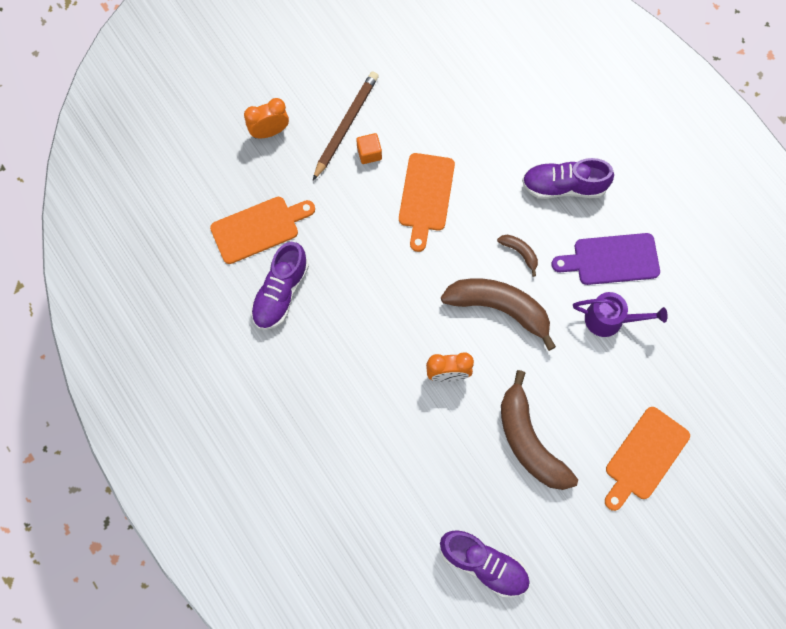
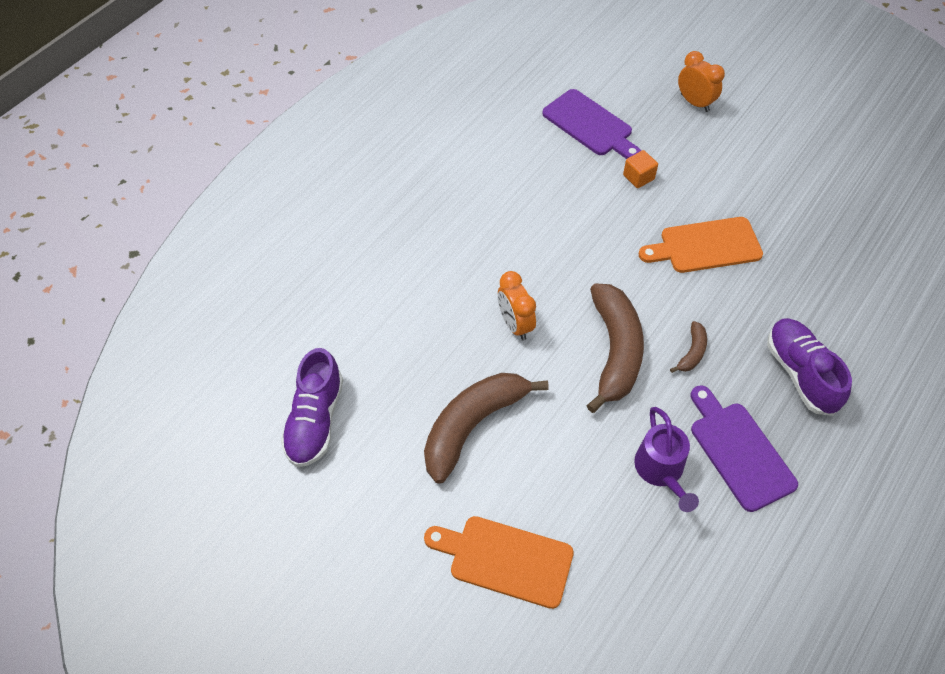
camera: 70 degrees right, 15 degrees down
(259, 228) = (590, 125): orange cutting board -> purple cutting board
(281, 293) = (533, 161): purple shoe -> none
(346, 126) = (740, 157): brown pencil -> none
(369, 153) = (723, 185): orange cube -> orange cube (638, 177)

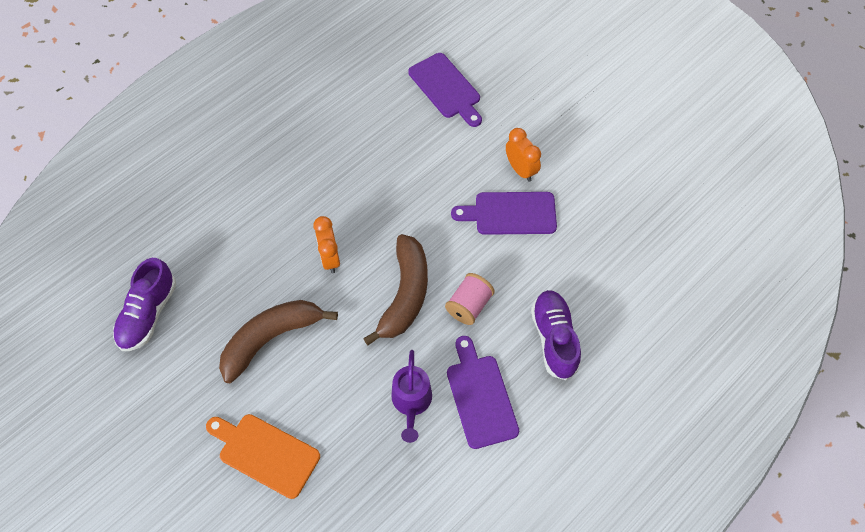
camera: 10 degrees right, 5 degrees up
(638, 177) = (473, 142): orange cube -> none
(692, 352) = (469, 306): brown banana -> pink spool
(694, 103) = (544, 80): orange clock -> orange clock (520, 170)
(705, 246) = (510, 214): orange cutting board -> purple cutting board

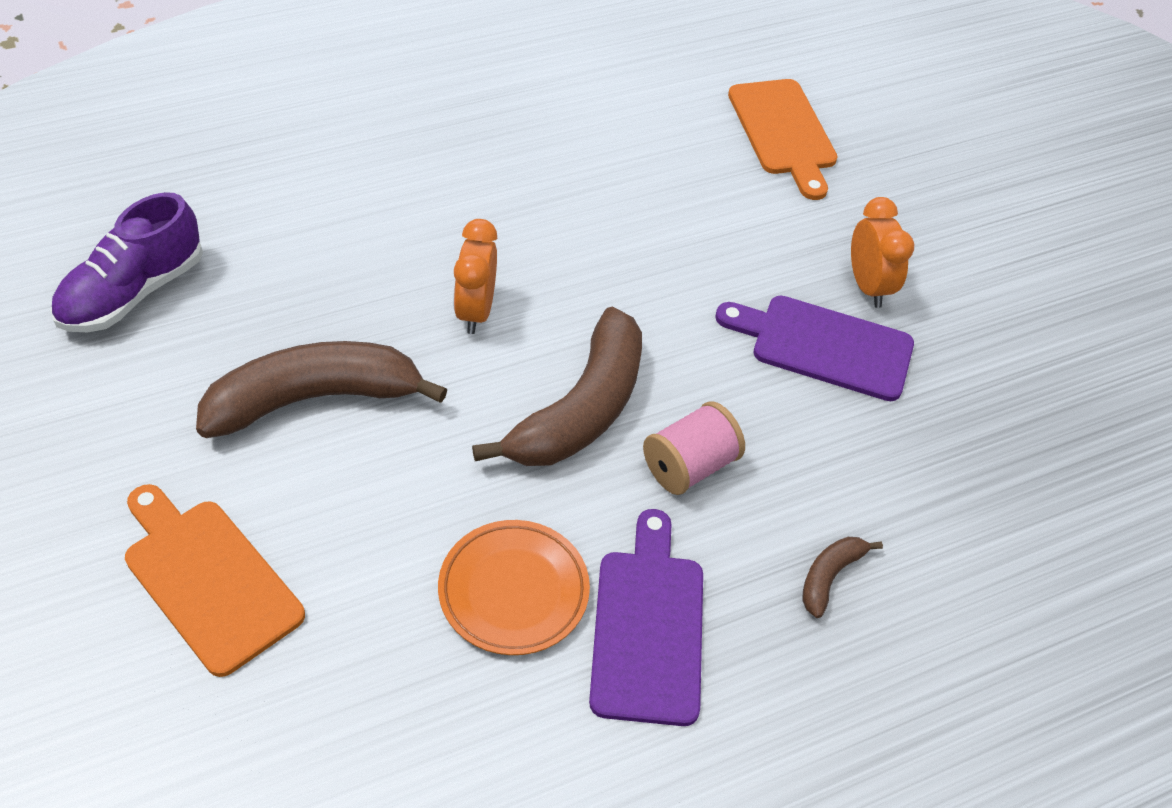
camera: 15 degrees right, 10 degrees down
(411, 403) = (513, 591): purple watering can -> orange plate
(446, 88) = (784, 132): purple cutting board -> orange cutting board
(554, 339) = (829, 576): purple shoe -> brown banana

